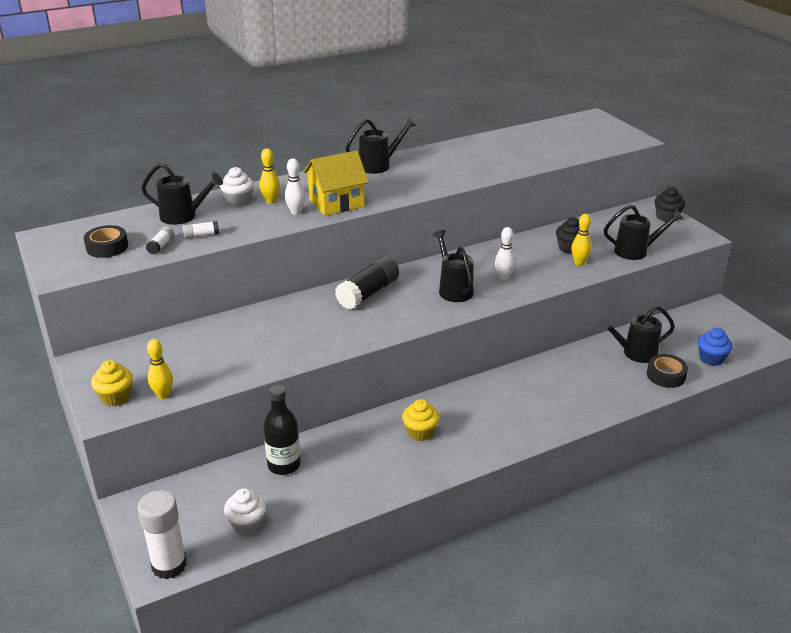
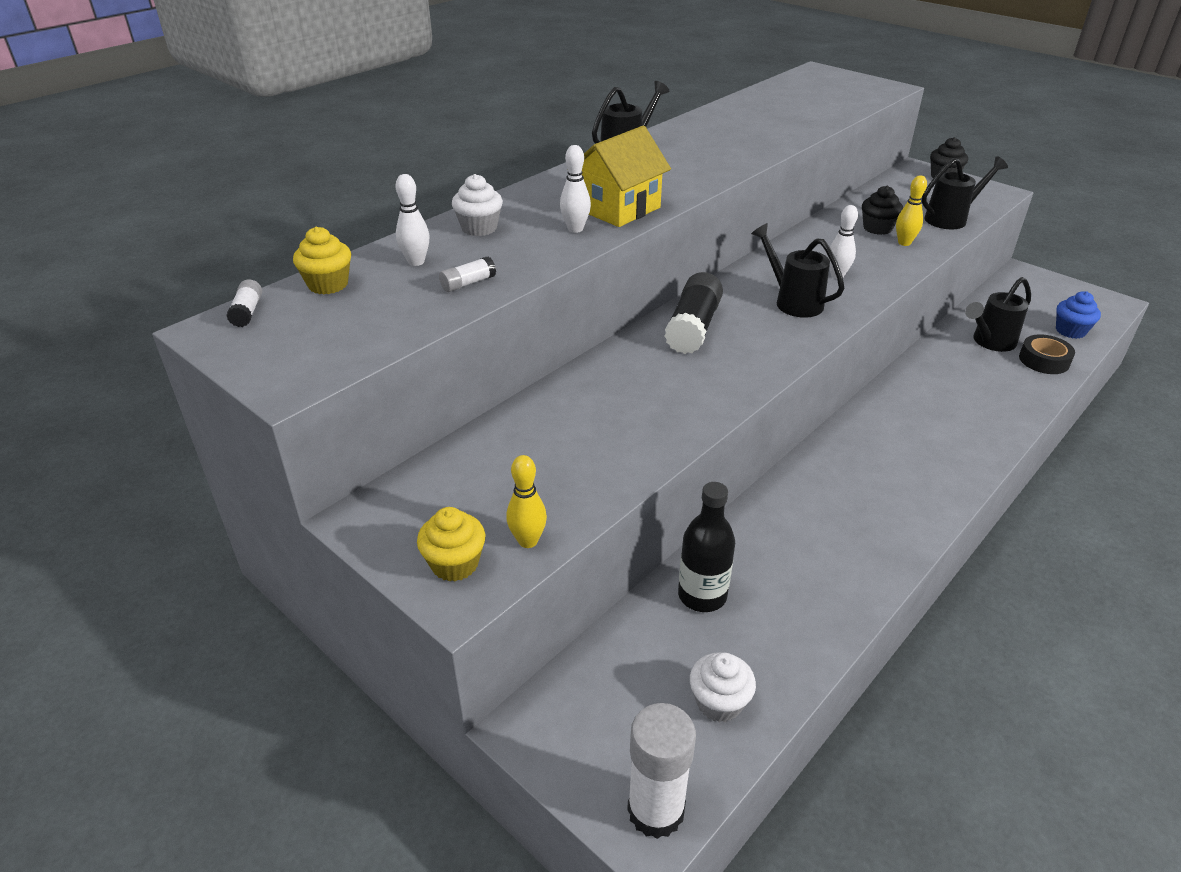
camera: 20 degrees left, 5 degrees up
(107, 247) = (333, 327): black tape -> none
(161, 246) = (420, 309): white glue stick -> white glue stick (247, 312)
(183, 216) = (416, 262): black watering can -> white bowling pin
(271, 201) = (526, 221): yellow bowling pin -> none
(420, 432) = (838, 500): yellow cupcake -> yellow cupcake (328, 284)

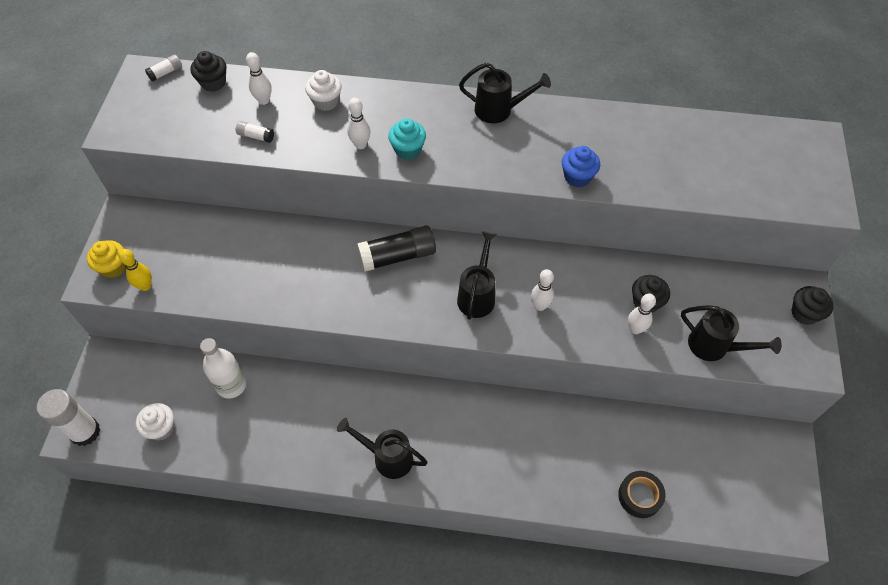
camera: 55 degrees right, 20 degrees up
(328, 284) = (213, 83): yellow cupcake -> black cupcake
(618, 208) = (408, 150): yellow house -> turquoise cupcake
(702, 595) = (231, 385): black bottle -> white bottle
(904, 243) = (635, 329): yellow bowling pin -> white bowling pin
(990, 342) = (636, 449): black watering can -> black watering can (387, 457)
(1070, 331) = (709, 505): blue cupcake -> blue cupcake (577, 177)

